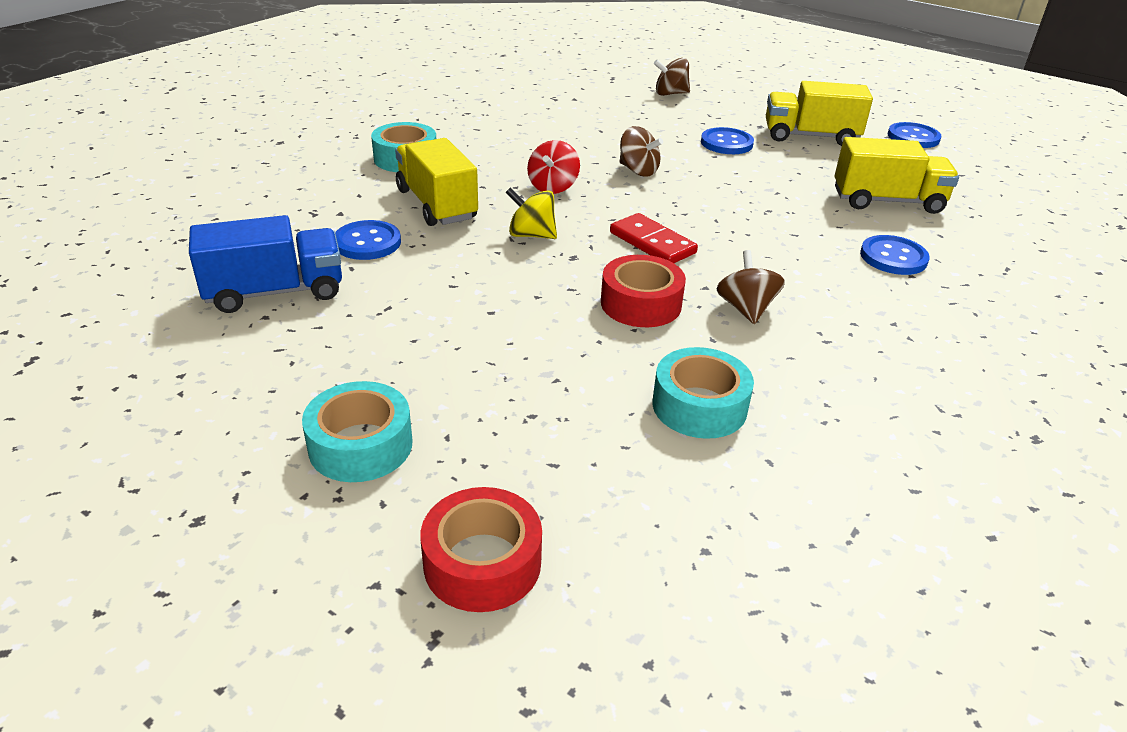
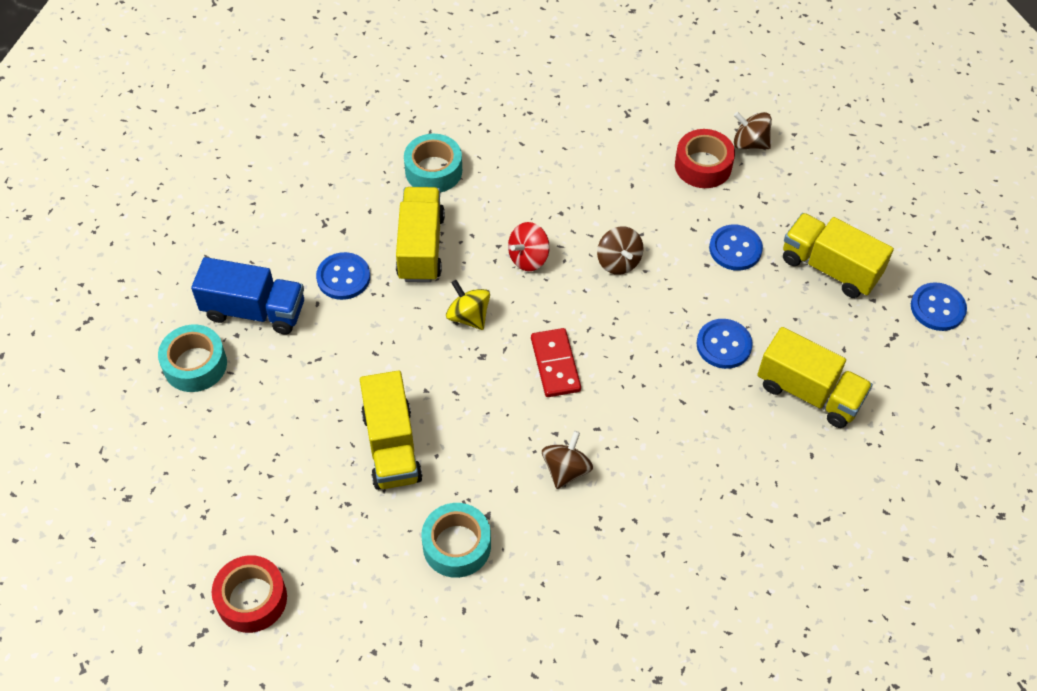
camera: 30 degrees right, 20 degrees up
(360, 445) = (235, 481): turquoise tape -> turquoise tape (195, 364)
(540, 349) = (391, 446): none -> yellow truck
(641, 304) = (493, 430): red tape -> red tape (703, 166)
(893, 257) = (739, 464): blue button -> blue button (723, 345)

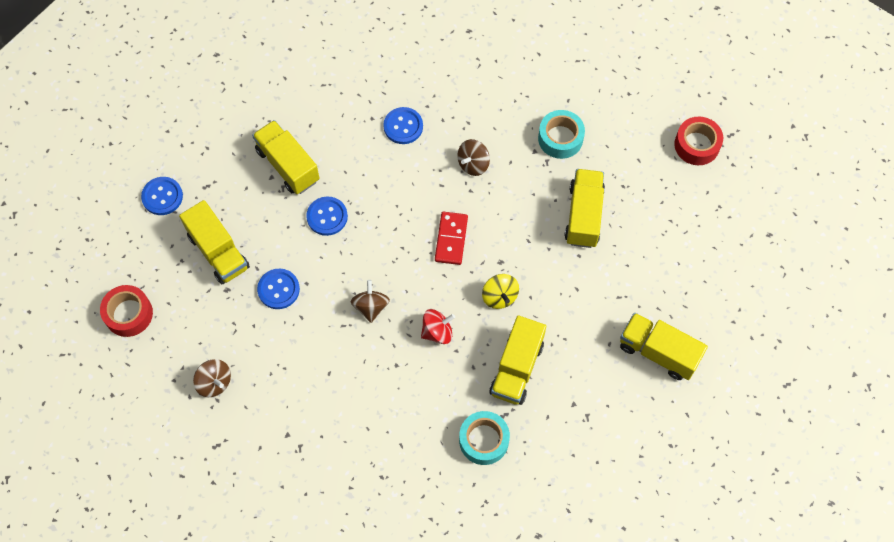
camera: 160 degrees left, 10 degrees up
(195, 364) = (709, 320): turquoise tape -> none
(254, 311) = (658, 352): blue truck -> yellow truck
(343, 277) = (584, 360): blue button -> blue button (403, 126)
(703, 166) = (264, 373): red tape -> red tape (128, 314)

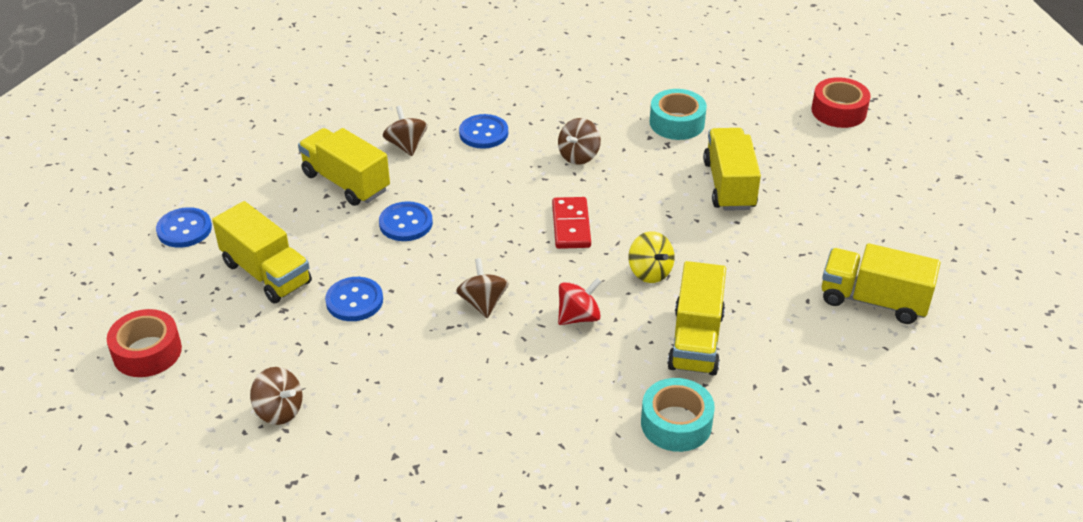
camera: 10 degrees left, 25 degrees down
(340, 131) = (406, 145): none -> brown spinning top

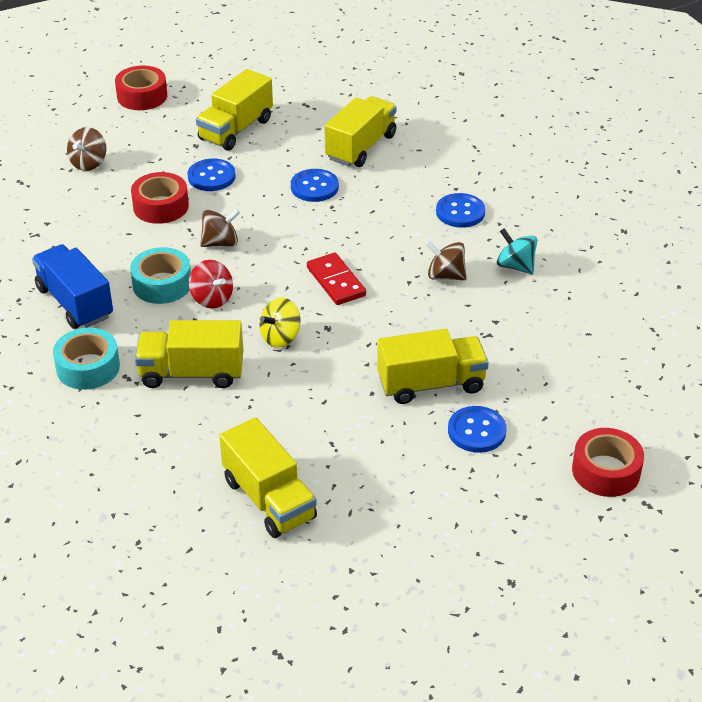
camera: 80 degrees right, 0 degrees up
(184, 229) = (279, 83): blue button -> blue button (476, 431)
(397, 348) = (161, 206): none -> red tape
(406, 145) = (424, 170): brown spinning top -> none
(561, 432) = (75, 303): none -> blue truck
(571, 225) = (336, 281): red domino -> red domino turned 75 degrees clockwise
(575, 114) = (515, 266): none -> turquoise spinning top
(677, 123) = (528, 339): turquoise tape -> turquoise tape (162, 284)
(873, 300) = (269, 499): yellow truck -> yellow truck turned 135 degrees clockwise

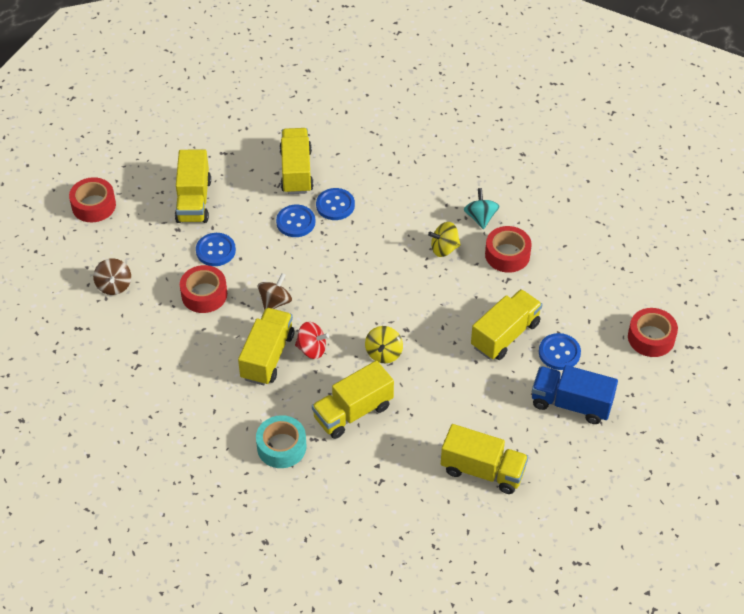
camera: 35 degrees left, 10 degrees up
(75, 303) = (222, 404): blue truck -> blue truck (571, 404)
(162, 284) = (267, 356): turquoise tape -> yellow truck
(336, 281) = (379, 291): red domino -> none
(445, 275) = (444, 248): brown spinning top -> yellow spinning top
(460, 212) = (410, 192): blue button -> blue button (335, 205)
(511, 312) = (507, 255): none -> red tape
(515, 266) = (480, 217): turquoise spinning top -> turquoise spinning top turned 75 degrees clockwise

